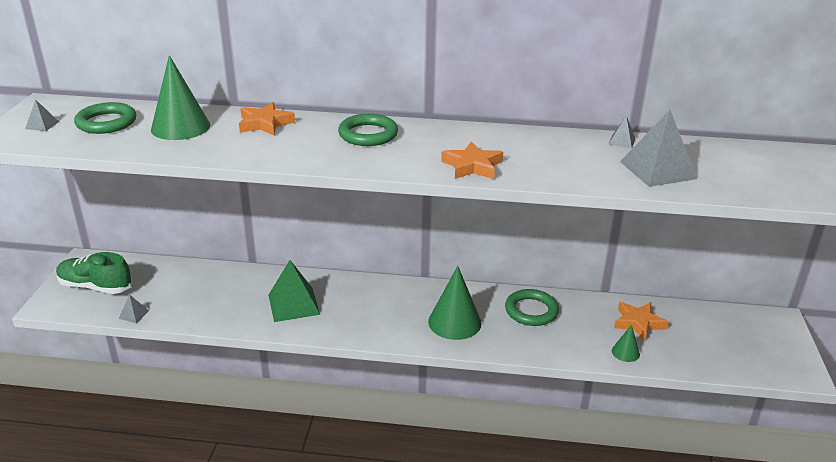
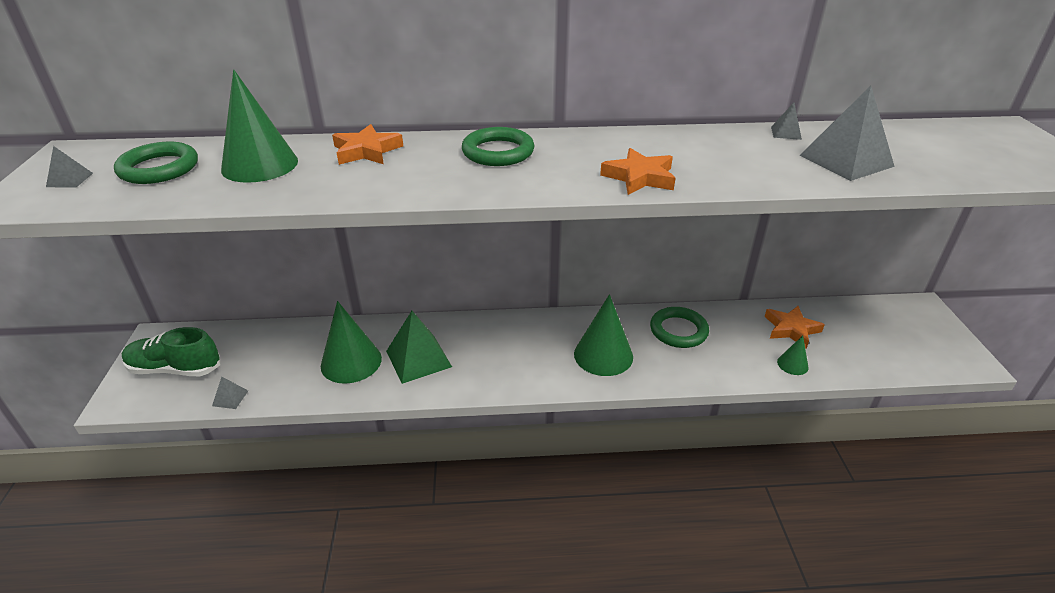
camera: 10 degrees left, 5 degrees up
(237, 299) = (351, 362): none -> green cone

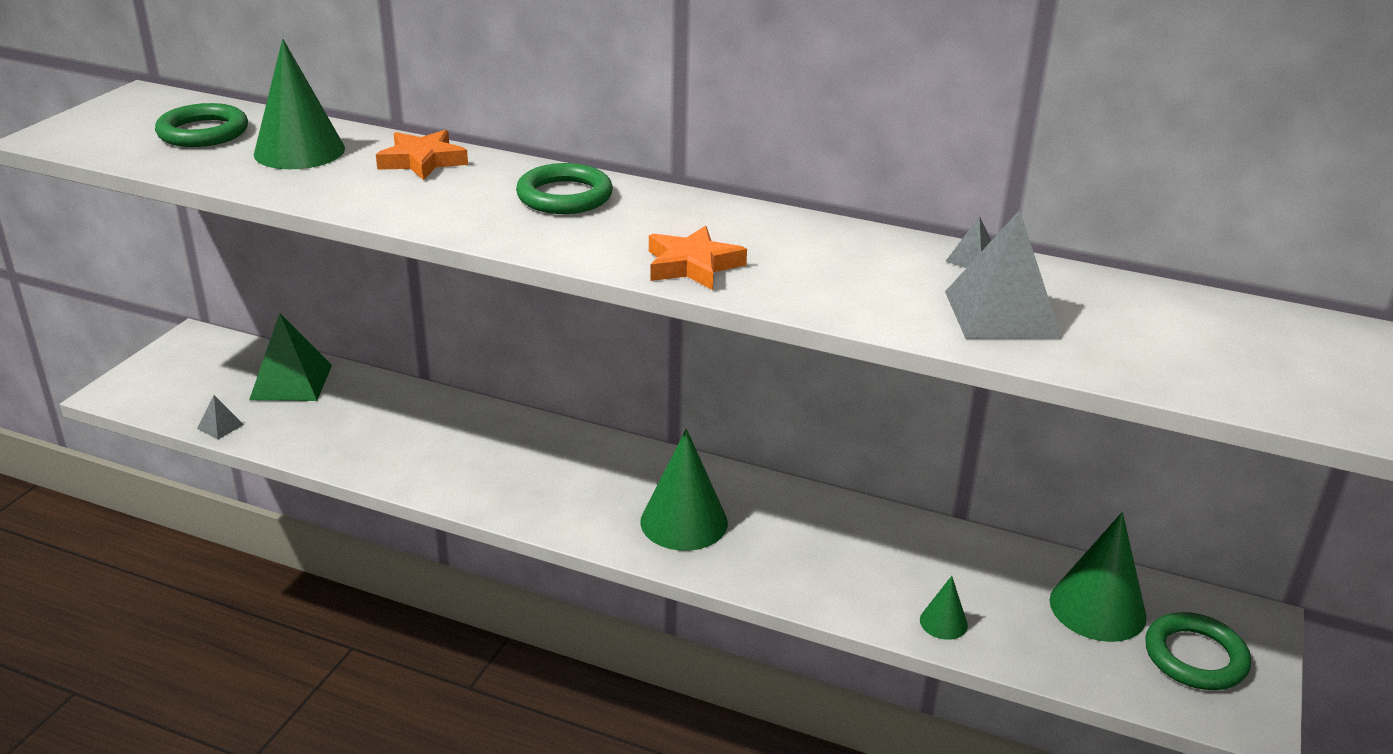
camera: 25 degrees right, 5 degrees down
(69, 180) = (116, 125): grey pyramid -> none
(175, 369) = (189, 378): green shoe -> none
(351, 362) = (374, 430): green cone -> green cone (1097, 608)
(418, 358) = (452, 451): green pyramid -> green pyramid (291, 382)
(678, 331) = (817, 526): green ring -> green ring (1195, 657)
(791, 329) = (991, 579): orange star -> none

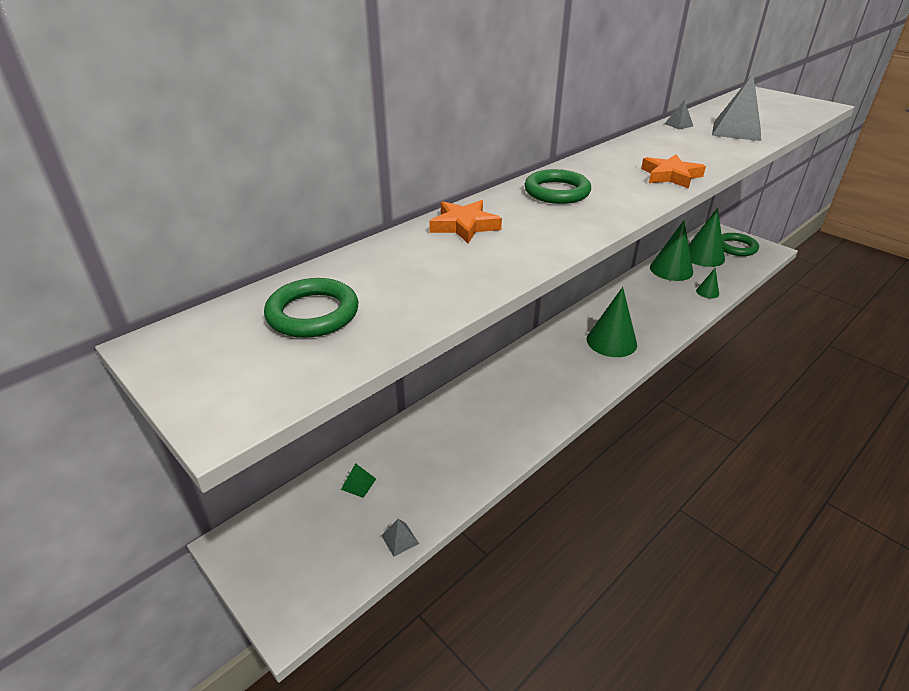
camera: 65 degrees left, 5 degrees up
(291, 382) = (358, 484): green pyramid -> green pyramid, size x0.46
(299, 151) = (404, 270): green cone -> green cone (671, 269)

